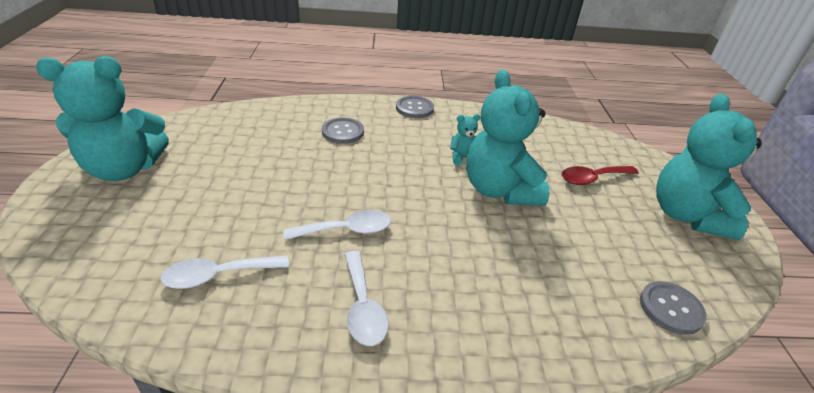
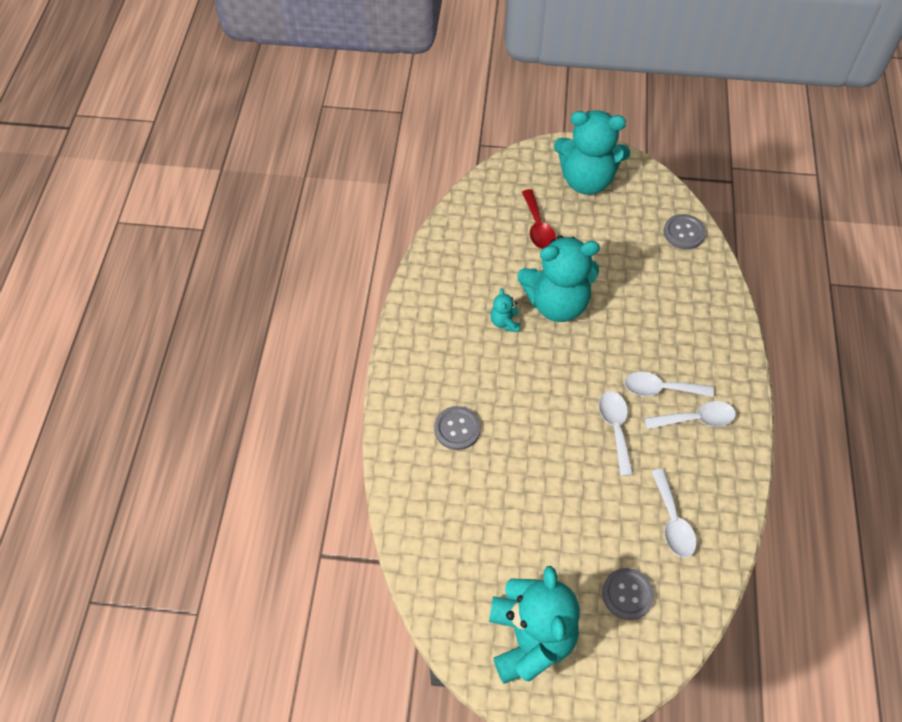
camera: 80 degrees left, 20 degrees up
(405, 272) = (660, 389): none -> white spoon
(414, 108) = (406, 353): grey button -> grey button (627, 594)

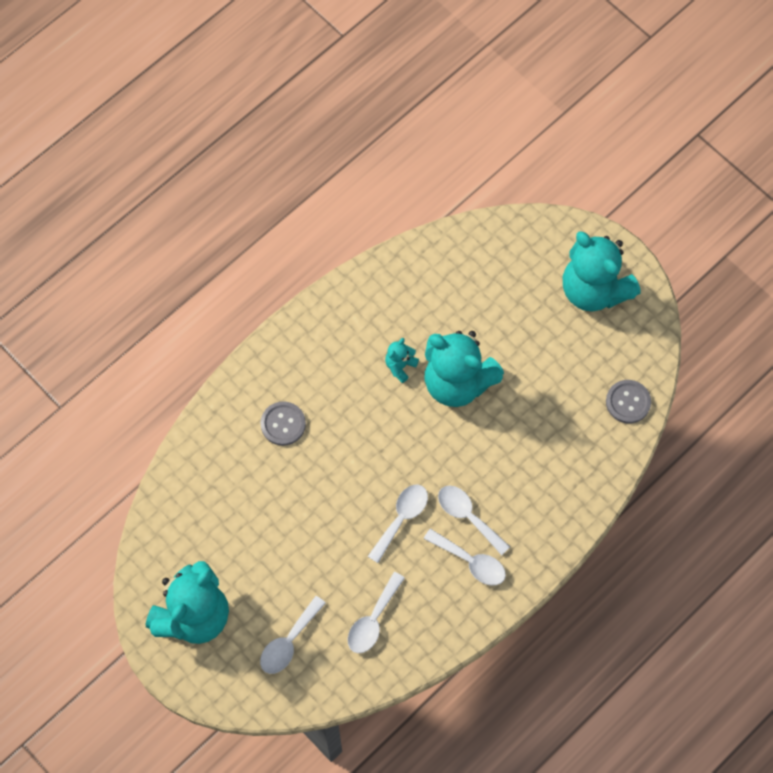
camera: 40 degrees right, 10 degrees up
(538, 227) = (508, 302): red spoon -> none
(627, 594) = (289, 642): grey button -> white spoon

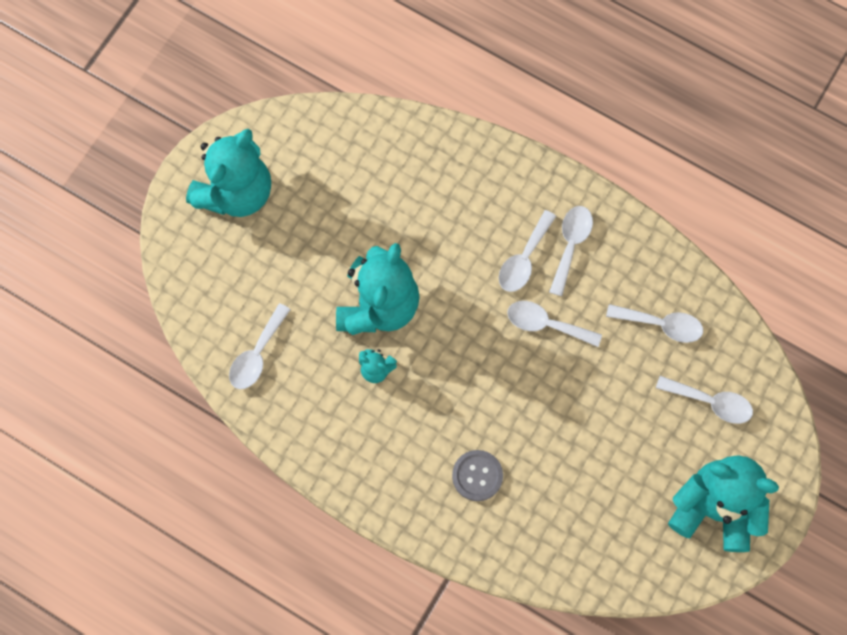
camera: 105 degrees left, 5 degrees up
(440, 275) = (257, 354): none -> white spoon
(628, 402) = (355, 132): grey button -> none

